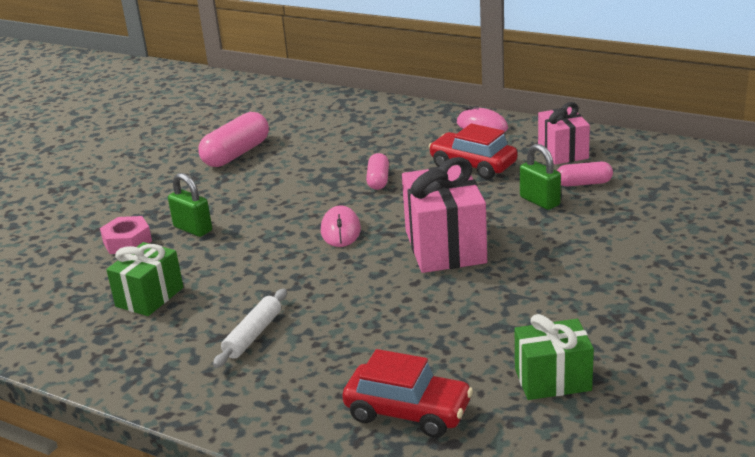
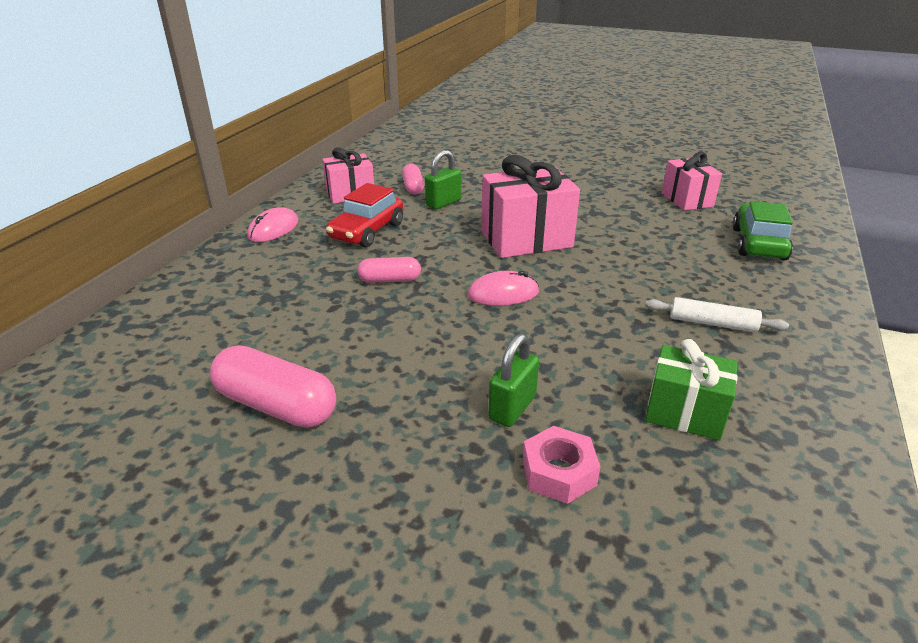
camera: 100 degrees left, 5 degrees up
(408, 412) = (758, 244): red car -> green car
(552, 380) = (687, 200): green gift -> pink gift

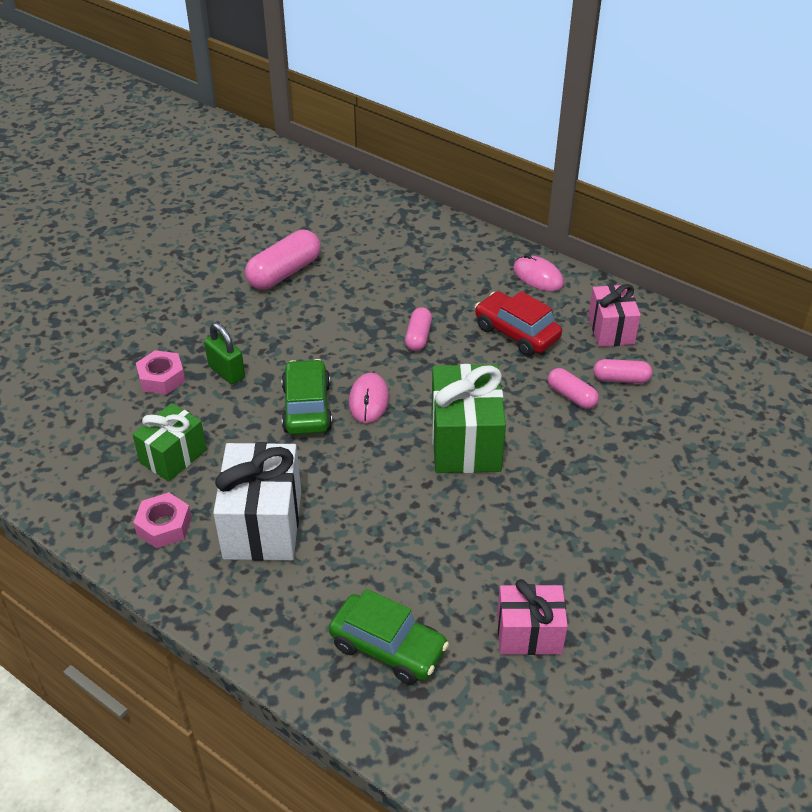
camera: 105 degrees right, 10 degrees up
(443, 203) = (571, 396): green padlock -> pink capsule
(526, 239) = (465, 442): pink gift -> green gift
(537, 329) = (307, 407): none -> green car
(712, 323) = (263, 524): white rolling pin -> white gift
(781, 389) = (164, 526): none -> pink nut

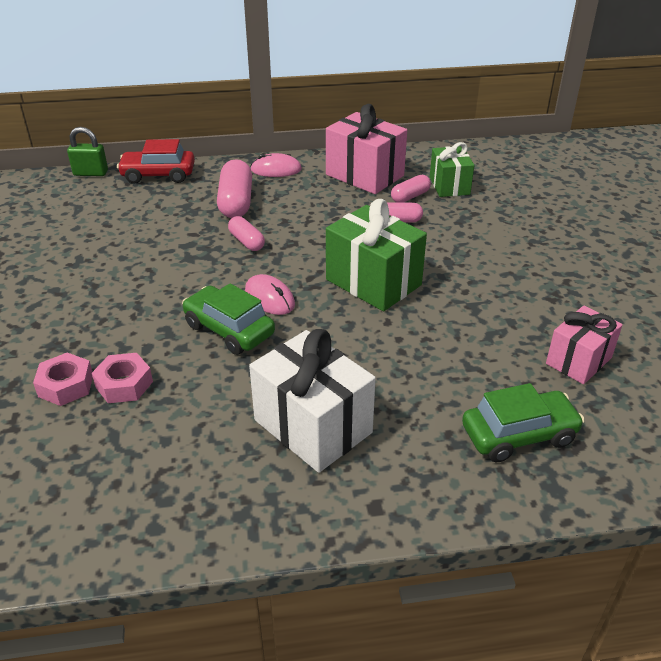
camera: 45 degrees left, 5 degrees down
(164, 526) = (232, 487): pink nut -> pink nut (124, 384)
(173, 456) = (164, 433): green gift -> green gift (449, 186)
(226, 372) = (123, 346): green padlock -> green padlock (91, 173)
(284, 273) = (76, 256): pink capsule -> pink capsule (236, 202)
(516, 333) = (310, 205): red car -> red car (158, 175)
(611, 330) = (364, 175): pink gift -> pink gift, size x1.58

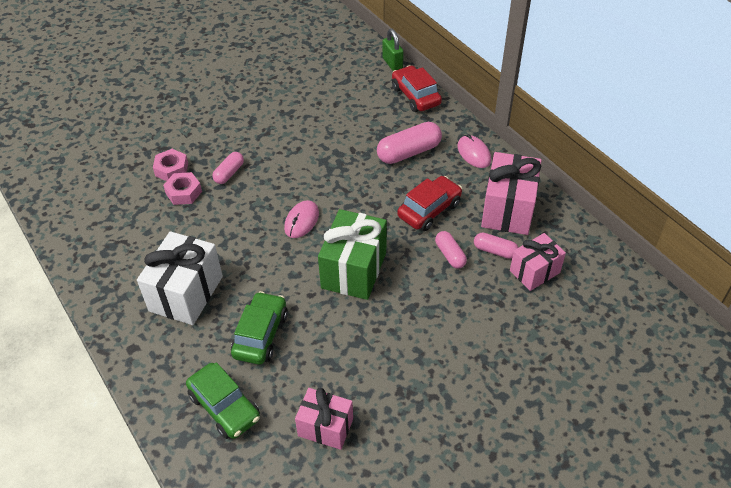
camera: 65 degrees right, 10 degrees up
(229, 330) = (257, 215): green car -> green car (261, 335)
(247, 242) = (361, 181): pink capsule -> pink capsule (229, 173)
(328, 214) = (429, 210): none -> red car
(449, 186) = (534, 272): green gift -> pink gift

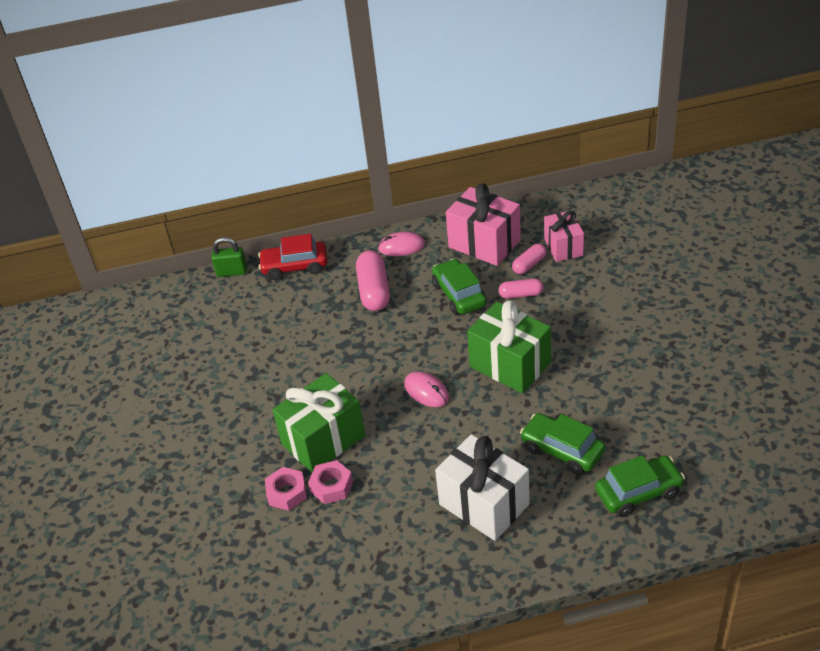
camera: 65 degrees left, 5 degrees down
(229, 173) = (323, 440): pink capsule -> green gift
(325, 427) = (682, 421): pink gift -> none
(429, 210) = (459, 295): red car -> green car

